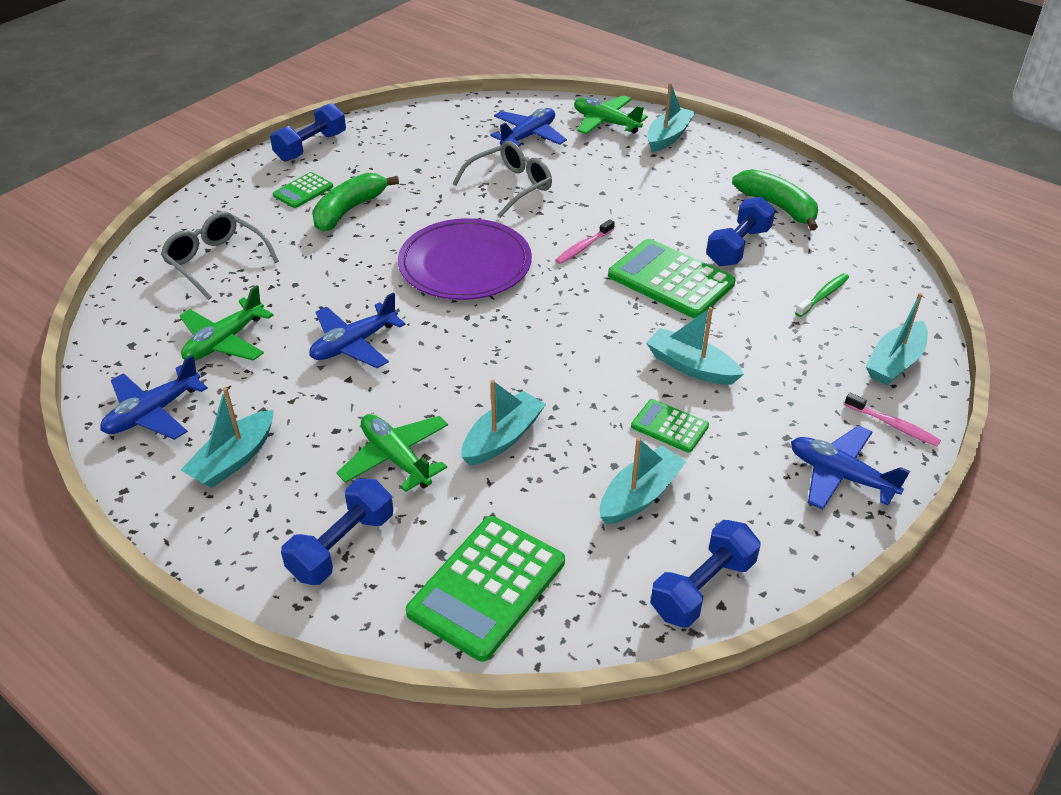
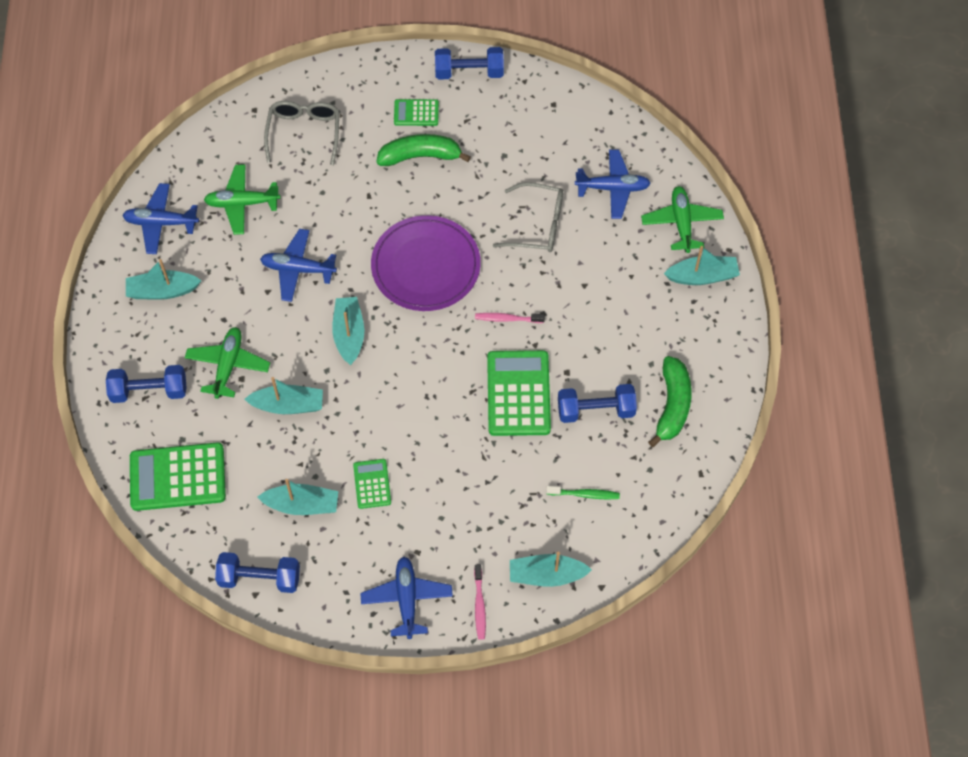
camera: 50 degrees right, 20 degrees up
(691, 367) = (438, 461): turquoise boat -> turquoise boat (349, 334)

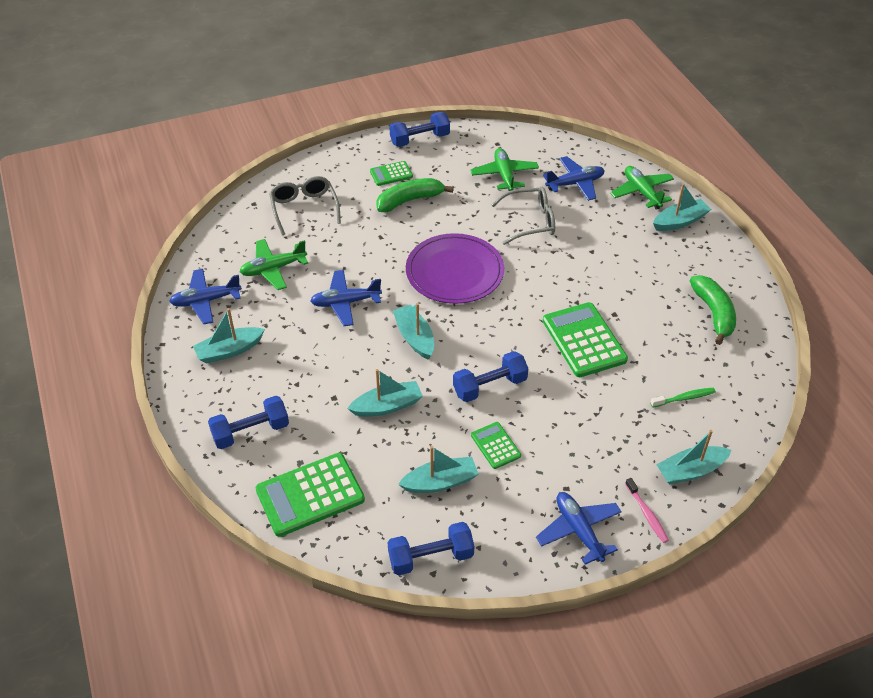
camera: 20 degrees left, 15 degrees down
(228, 366) = (317, 391): green plane -> green plane (504, 175)
(507, 319) = (543, 290): pink toothbrush -> none
(595, 410) = (654, 334): blue dumbbell -> blue dumbbell (489, 386)

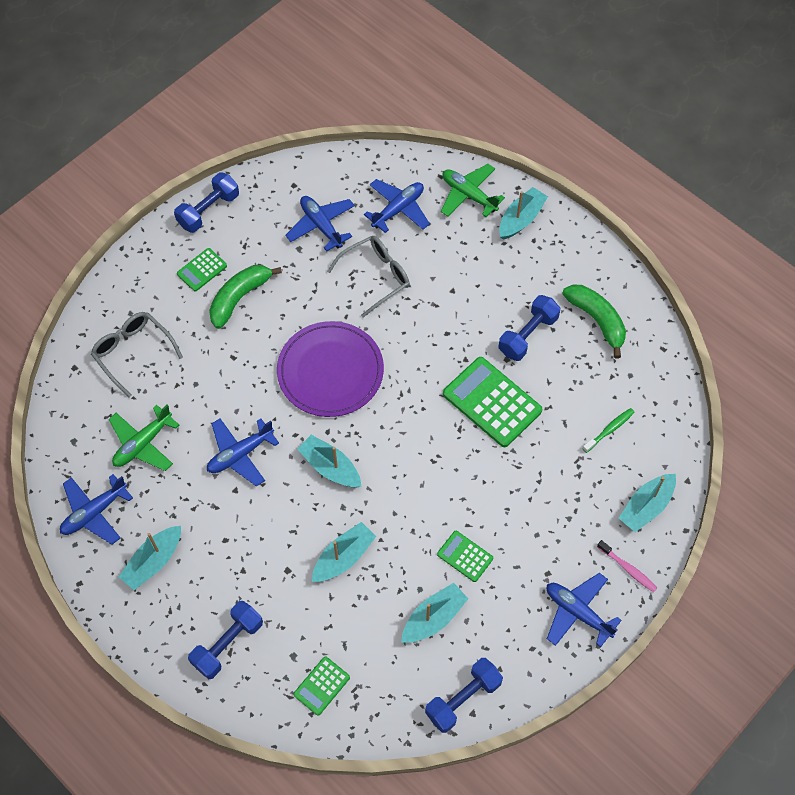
camera: 25 degrees left, 15 degrees up
(310, 495) = (321, 686): green calculator -> green calculator, size x0.53
(489, 386) = (428, 493): blue dumbbell -> blue dumbbell (528, 335)
(504, 175) = (321, 226): green plane -> blue plane

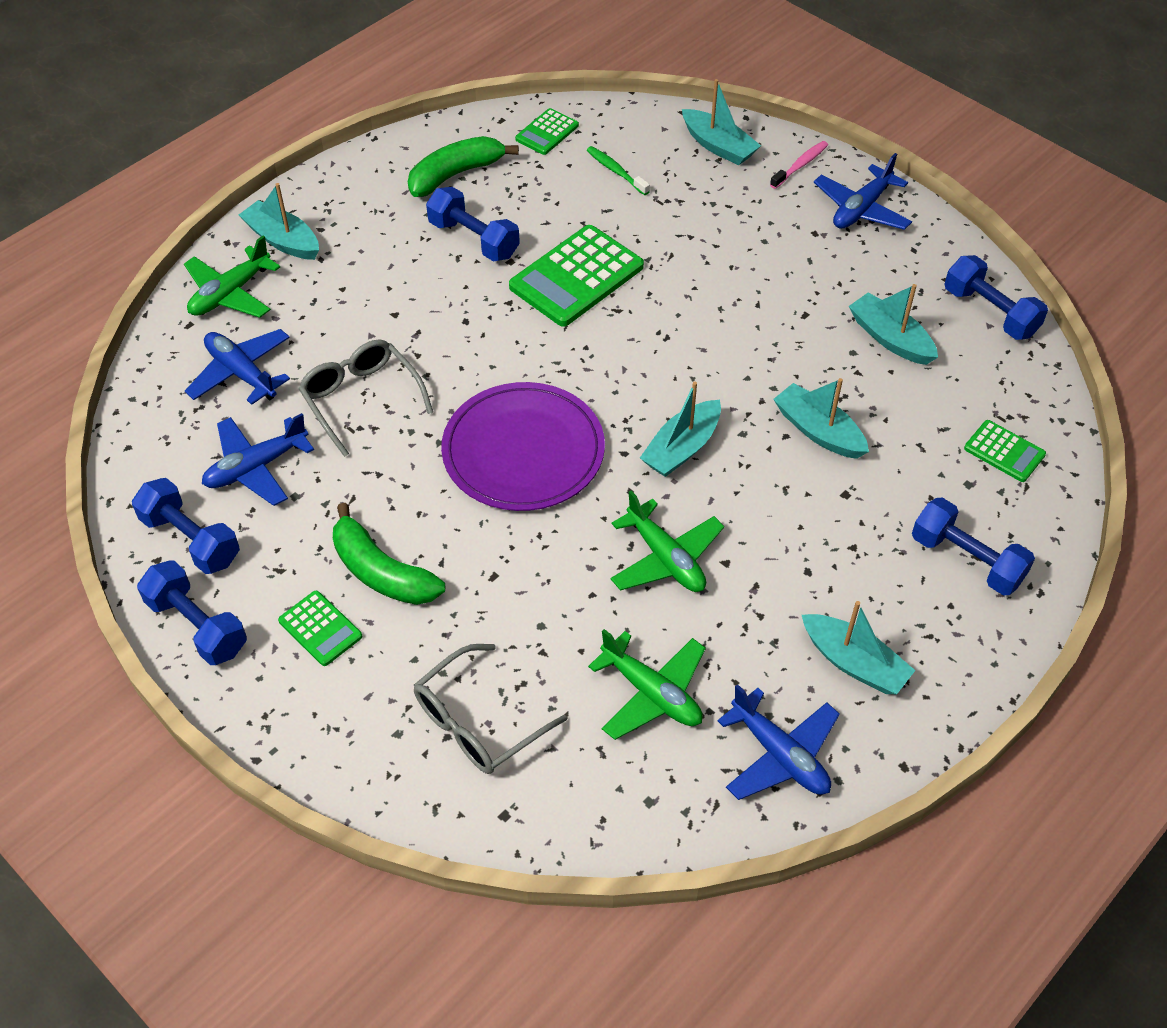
camera: 90 degrees left, 10 degrees down
(240, 454) = (665, 558): blue plane -> green plane
(268, 200) = (191, 539): none -> blue dumbbell
(465, 556) = (802, 307): green calculator -> green calculator (547, 132)

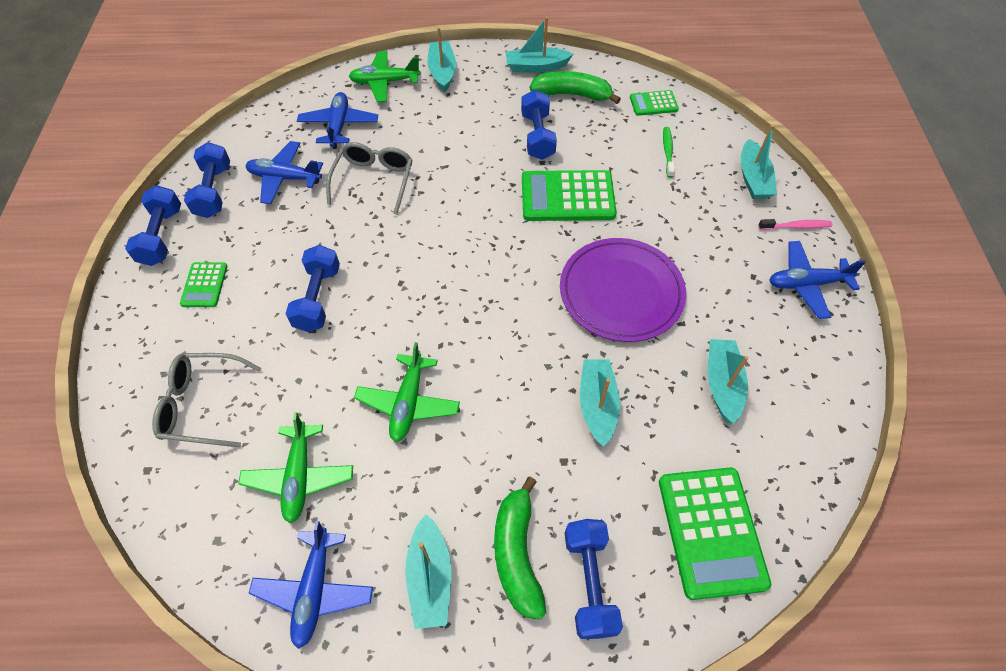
camera: 45 degrees right, 5 degrees up
(382, 572) = (267, 280): green banana -> green banana (517, 553)
(523, 451) = (414, 273): purple plate -> purple plate (621, 292)
(682, 448) = (501, 344): turquoise boat -> turquoise boat (536, 67)
(990, 312) = (821, 424): blue dumbbell -> blue dumbbell (318, 298)
(1004, 451) = (711, 531): green calculator -> green calculator, size x1.89

